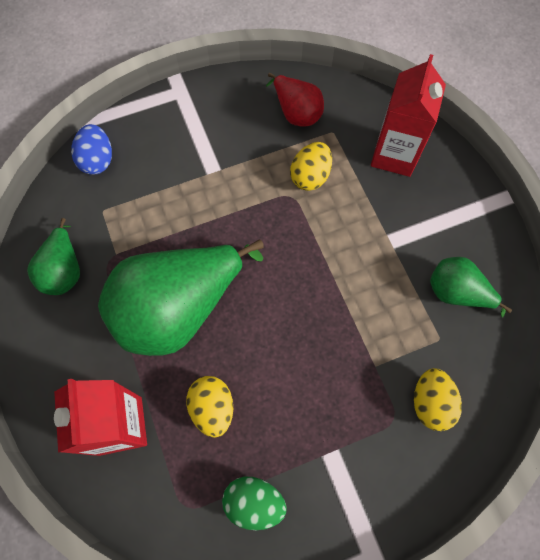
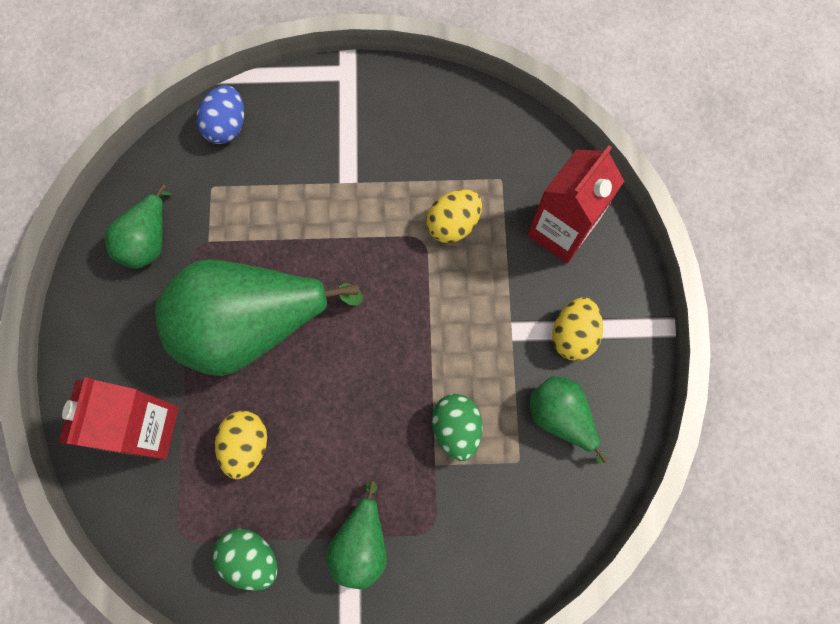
camera: 20 degrees right, 5 degrees up
(296, 112) = (468, 141): red pear -> none
(342, 453) = (361, 543): none -> green pear
(379, 331) = (456, 428): none -> green egg
(430, 403) = (477, 526): yellow egg -> yellow egg (573, 335)

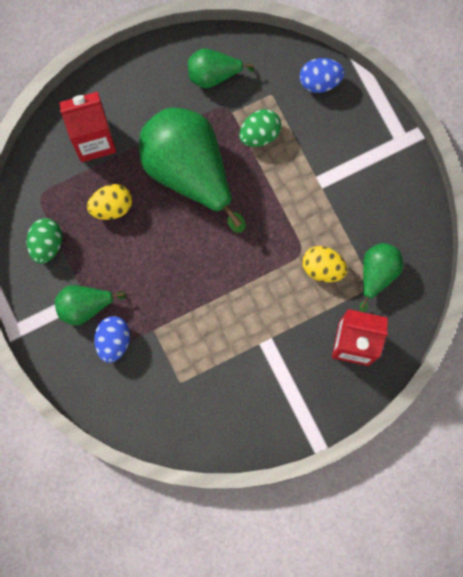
camera: 65 degrees right, 5 degrees up
(426, 525) = (113, 341): none -> blue egg
(456, 428) = (183, 332): green egg -> green egg (259, 134)
(560, 417) = (222, 397): green pear -> green pear (377, 274)
(573, 335) = (282, 382): yellow egg -> none

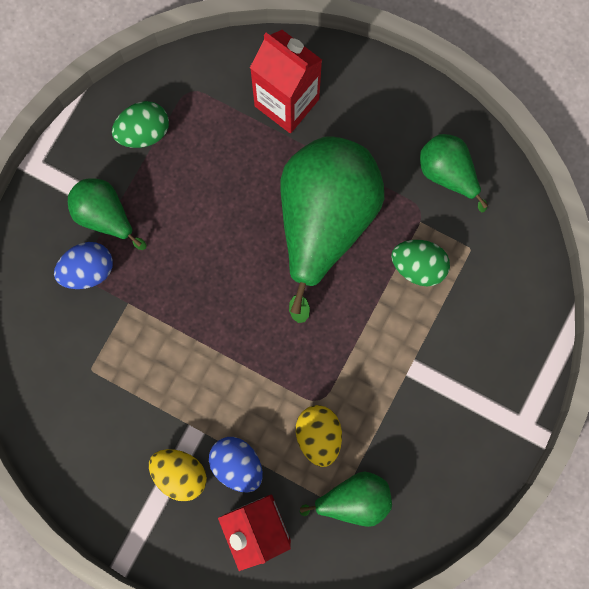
camera: 55 degrees right, 0 degrees up
(111, 206) = (229, 169): yellow egg -> yellow egg (180, 474)
(320, 81) = (524, 290): blue egg -> blue egg (237, 464)

